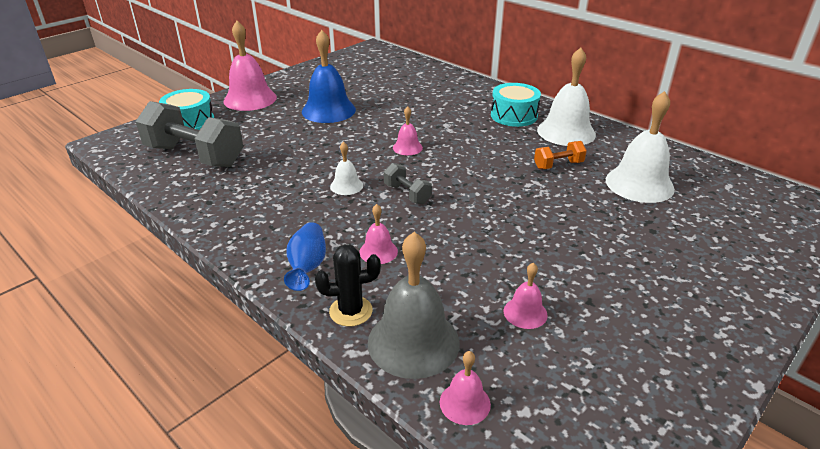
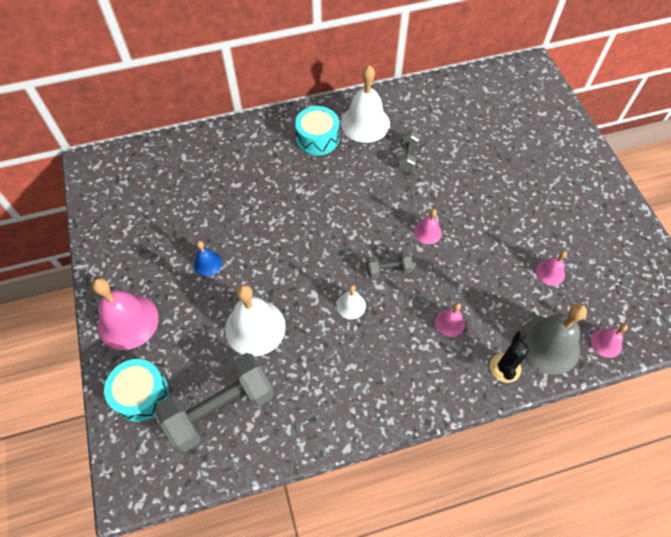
camera: 60 degrees left, 25 degrees up
(307, 267) = (444, 375): blue vase -> none
(328, 110) = (207, 263): blue bell -> blue bell, size x0.50
(407, 147) = (319, 236): pink bell -> pink bell (428, 232)
(558, 165) = (407, 157): orange dumbbell -> grey dumbbell
(639, 184) = (457, 130): white bell -> white bell (255, 327)

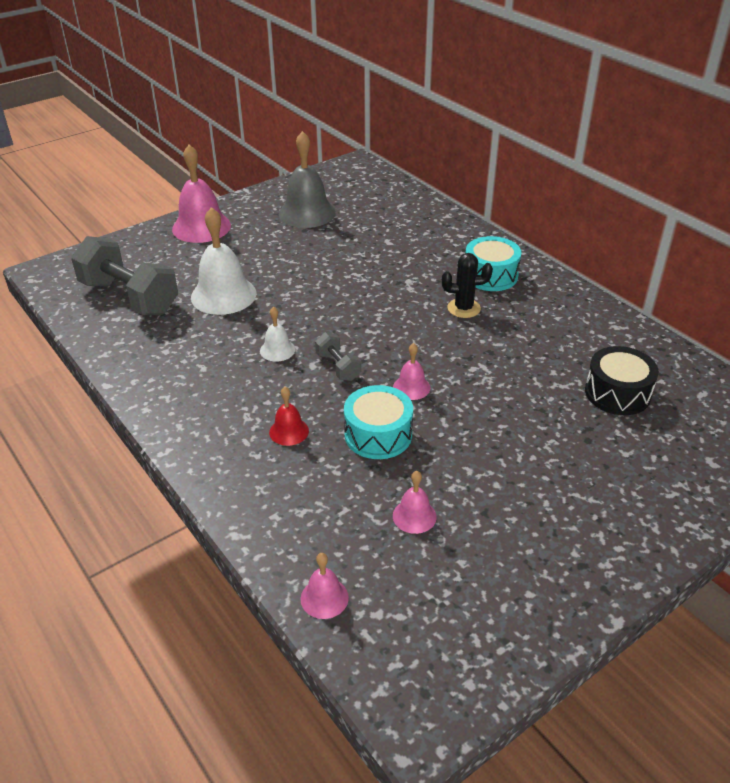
camera: 70 degrees right, 20 degrees down
(141, 394) = (132, 253): turquoise drum -> turquoise drum (378, 435)
(207, 263) = (283, 250): blue bell -> none
(365, 123) = (543, 303): white bell -> none
(407, 157) = (516, 347): grey dumbbell -> none
(450, 322) = (289, 431): pink bell -> red bell
(472, 127) = (617, 393): none -> black drum
(505, 368) = (244, 493): black cactus -> black cactus (463, 308)
(548, 345) = (295, 532): grey bell -> grey bell (307, 213)

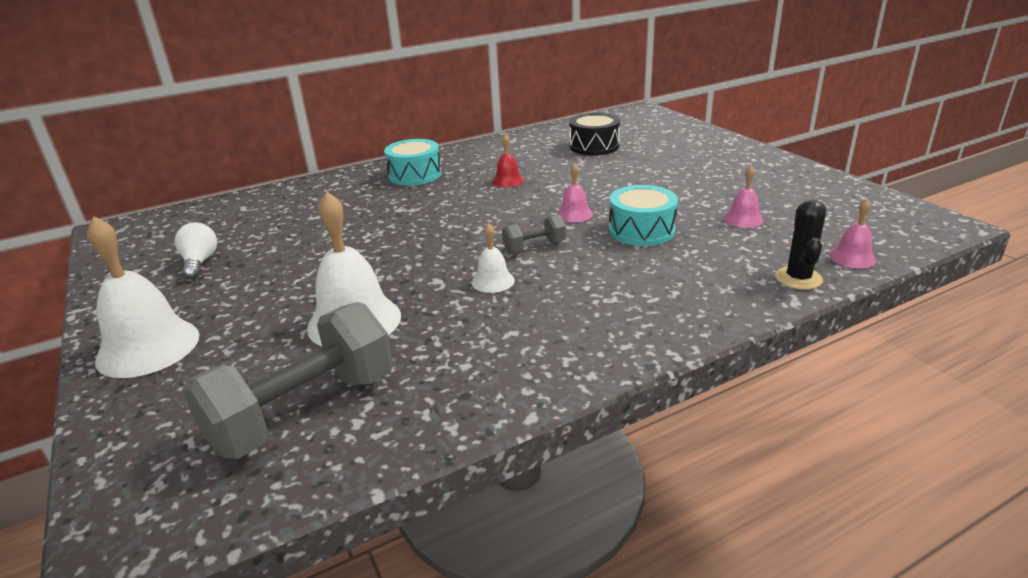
camera: 80 degrees left, 10 degrees down
(201, 227) = (148, 347): pink bell -> white bell
(289, 431) = (636, 274): red bell -> red bell (508, 181)
(307, 213) = (200, 262): grey bell -> white light bulb
(463, 308) = (461, 188): black cactus -> black cactus (798, 278)

